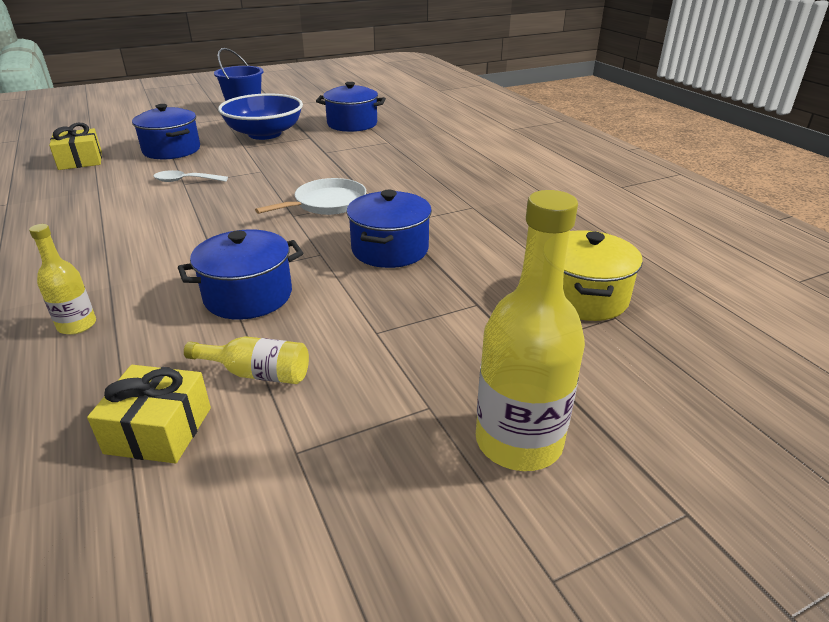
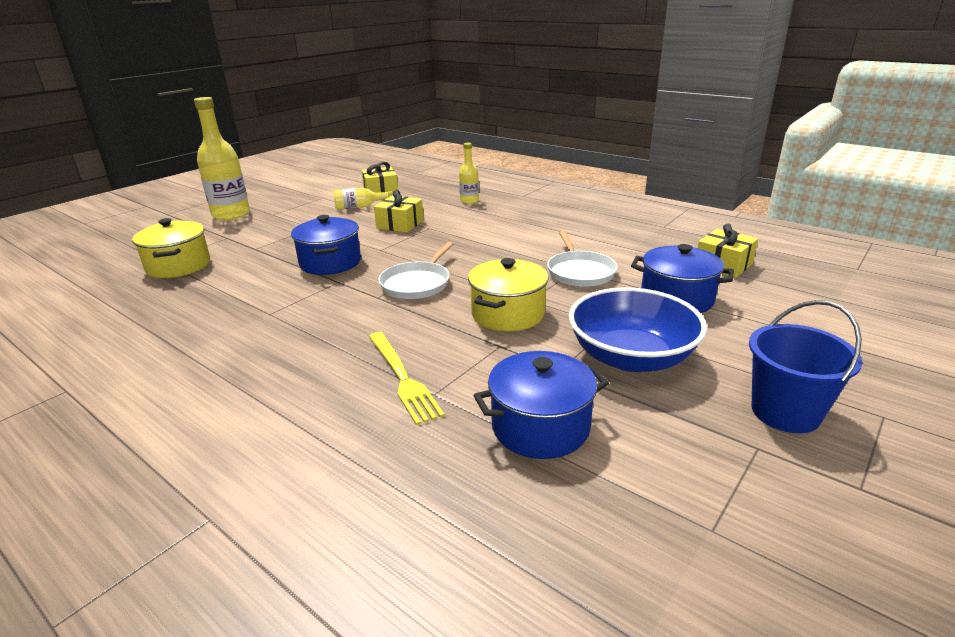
camera: 155 degrees right, 5 degrees down
(186, 181) = (580, 272): white spoon -> white pan
(248, 296) = (400, 224): blue pot -> yellow gift
(292, 166) = (508, 314): none -> yellow pot
(399, 150) = (402, 378): none -> yellow fork

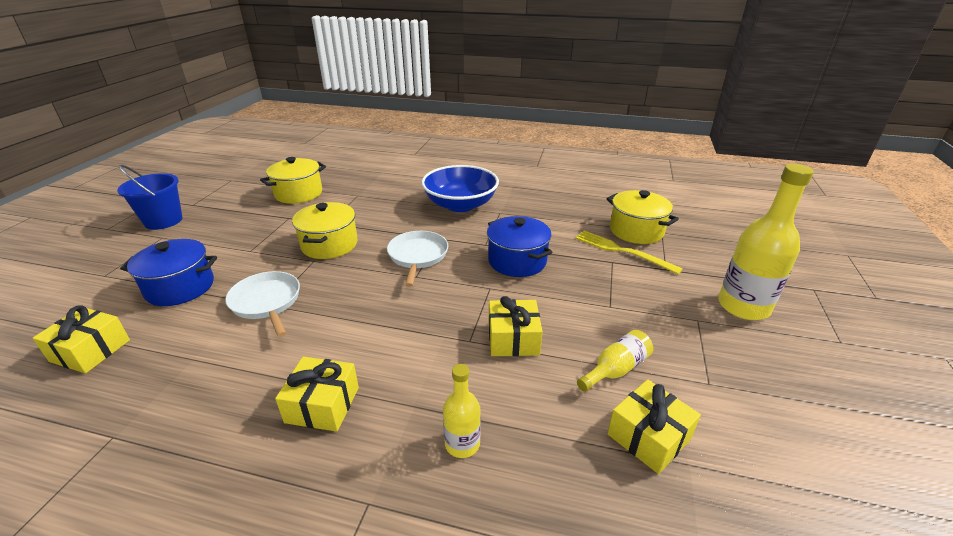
camera: 155 degrees right, 5 degrees up
(402, 378) = (378, 198): yellow fork -> yellow fork (622, 251)
(538, 219) = (322, 405): none -> yellow gift
(540, 427) = (298, 193): blue pot -> yellow pot
(631, 357) = (241, 232): blue bowl -> blue bowl (460, 205)

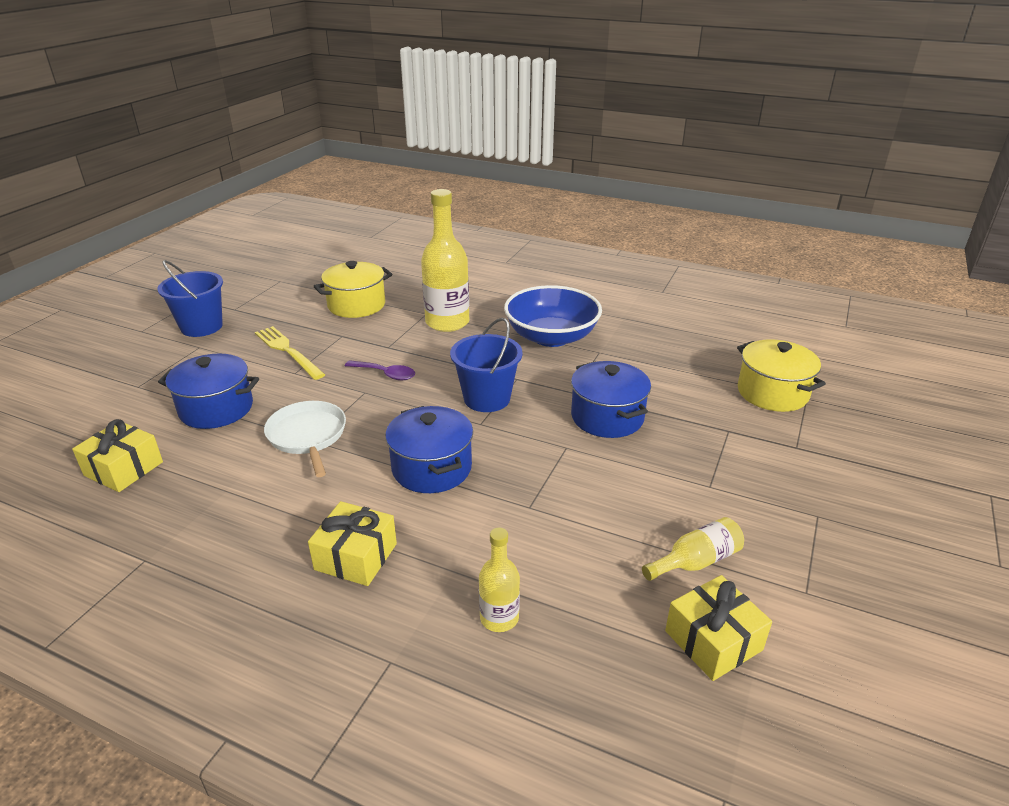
camera: 10 degrees right, 0 degrees up
(329, 245) = (385, 374): yellow pot -> purple spoon
(380, 317) = (432, 468): none -> blue pot
(417, 256) = (487, 398): white pan -> blue bucket
(513, 339) = (581, 511): yellow gift -> none
(622, 251) = (746, 418): yellow fork -> yellow fork (288, 351)
(743, 306) = (884, 506): yellow bottle -> yellow bottle (447, 322)

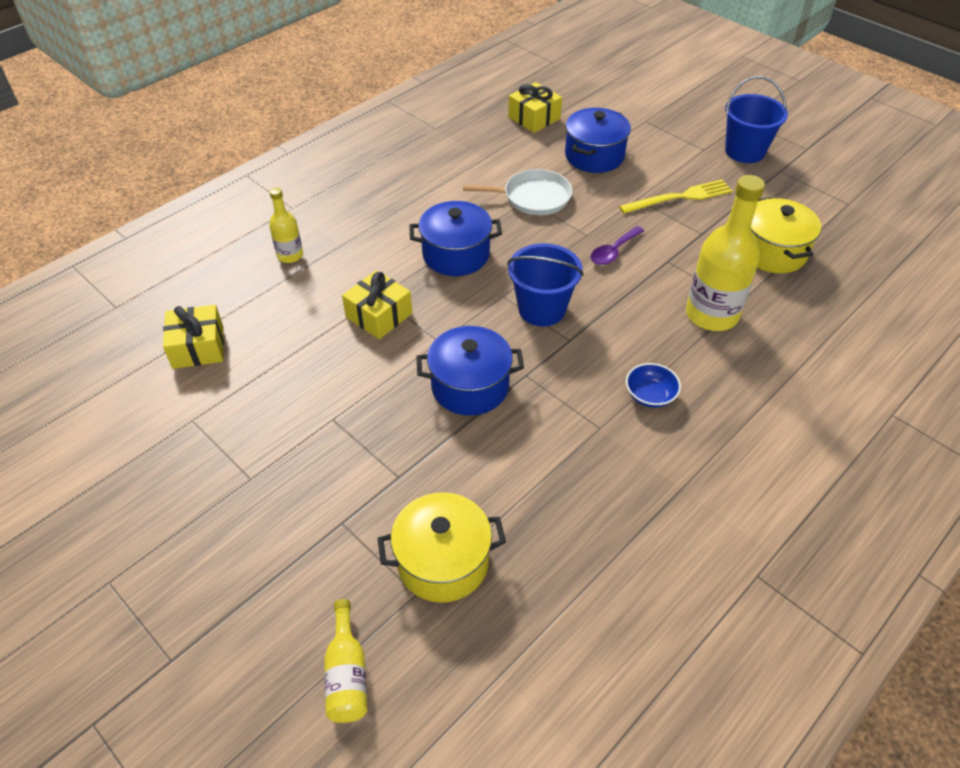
camera: 110 degrees right, 15 degrees up
(356, 556) = (384, 205): yellow gift -> yellow gift (379, 315)
(551, 337) = (650, 395): blue bowl -> blue bowl, size x0.45
(695, 561) = (263, 369): yellow bottle -> yellow bottle (347, 674)

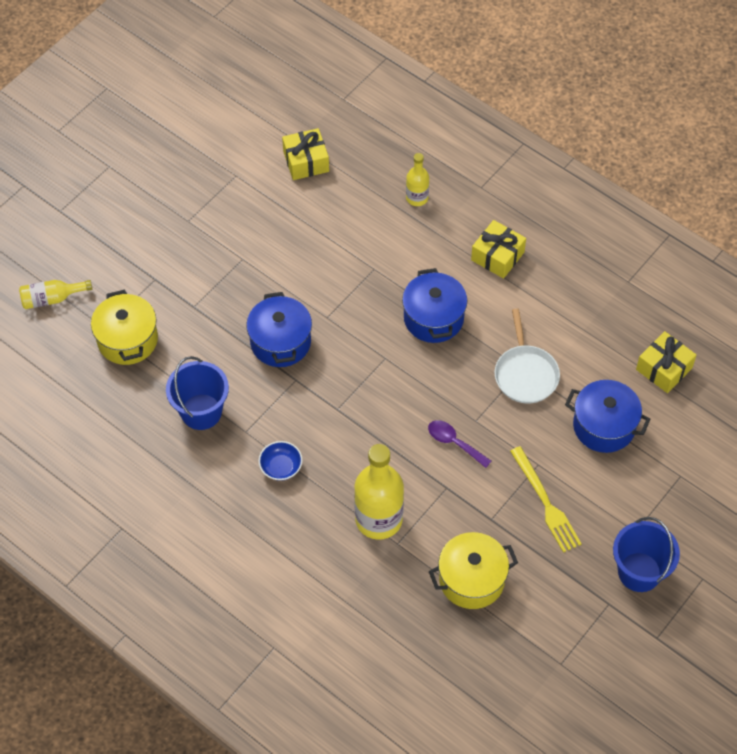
camera: 85 degrees right, 10 degrees up
(379, 315) = (352, 271): yellow gift -> yellow gift (497, 256)
(542, 309) = (371, 387): blue bucket -> blue bucket (201, 412)

